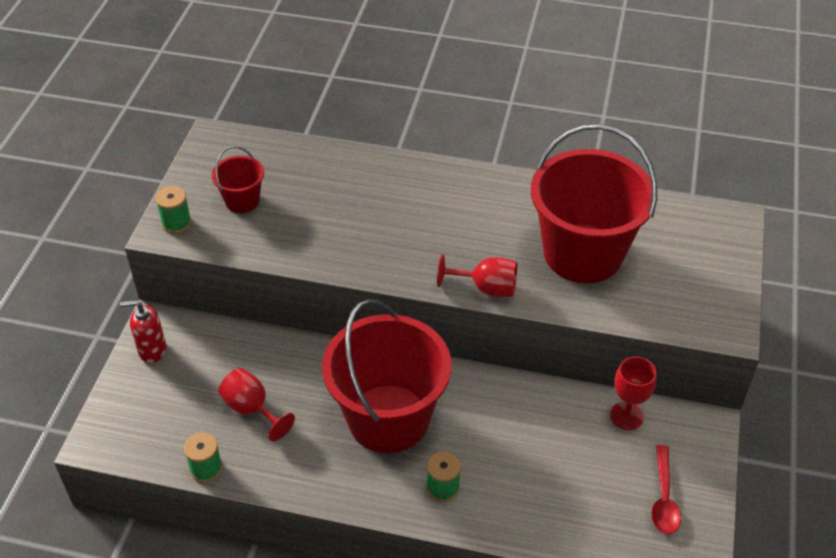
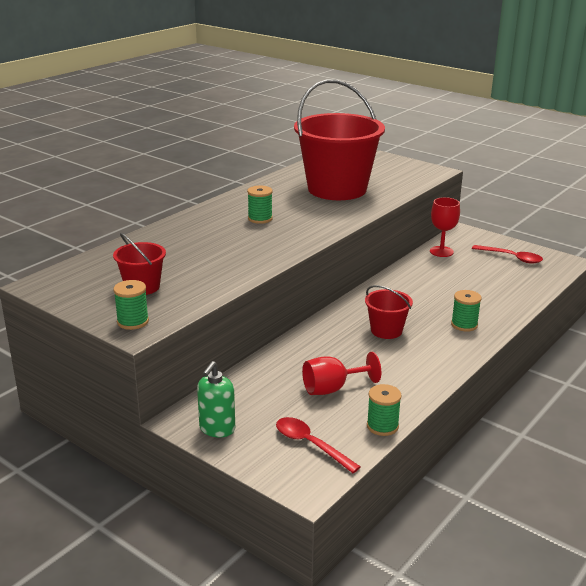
camera: 65 degrees left, 20 degrees down
(152, 350) = (217, 429): red soap dispenser -> green soap dispenser
(155, 423) = (310, 444): none -> red spoon
(388, 418) = (386, 330): red bucket -> red bucket, size x0.45
(447, 220) = (260, 219): none -> green spool
(486, 288) = (341, 221): red goblet -> none

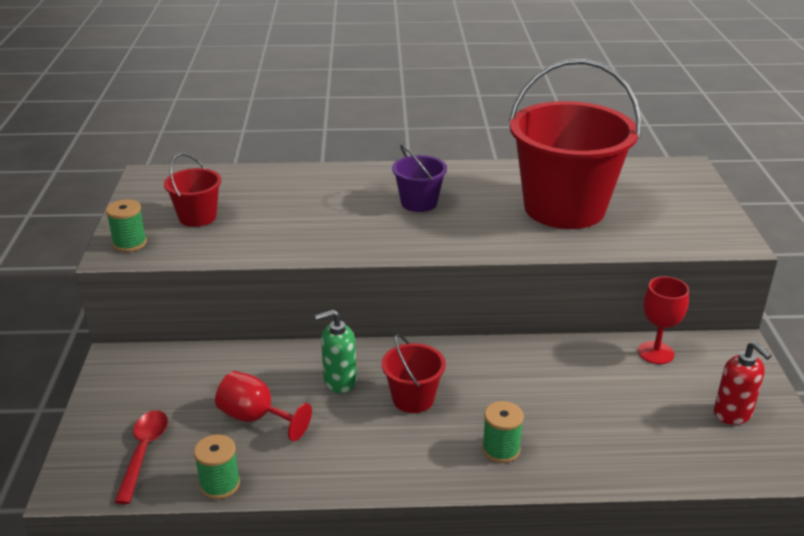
camera: 50 degrees right, 5 degrees up
(217, 429) = (120, 385): green soap dispenser -> green soap dispenser (339, 381)
(260, 219) = (419, 203): green spool -> purple bucket
(511, 258) = (733, 414): red spoon -> red soap dispenser

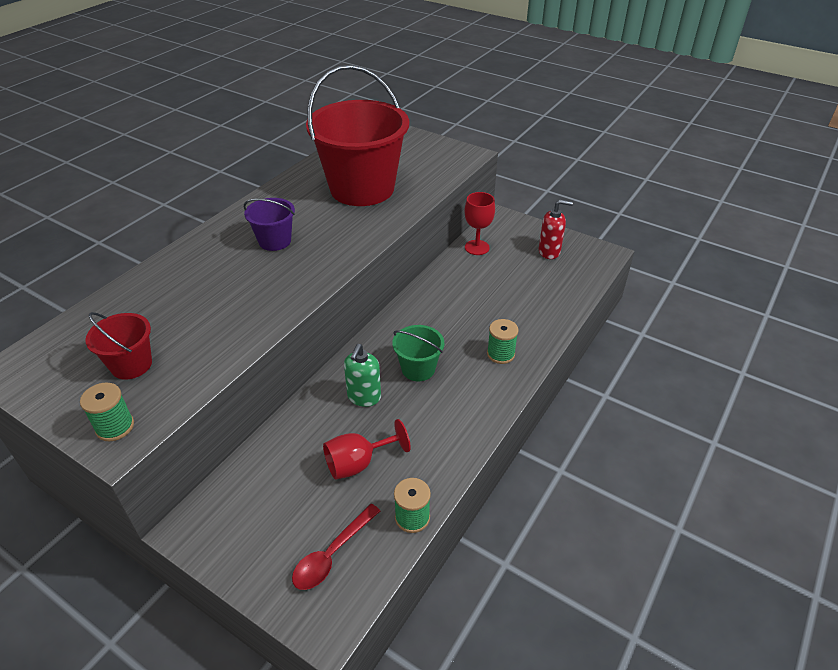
camera: 55 degrees left, 10 degrees up
(144, 452) = (332, 554): red spoon -> red spoon turned 90 degrees counterclockwise
(413, 399) = (418, 369): red bucket -> green bucket

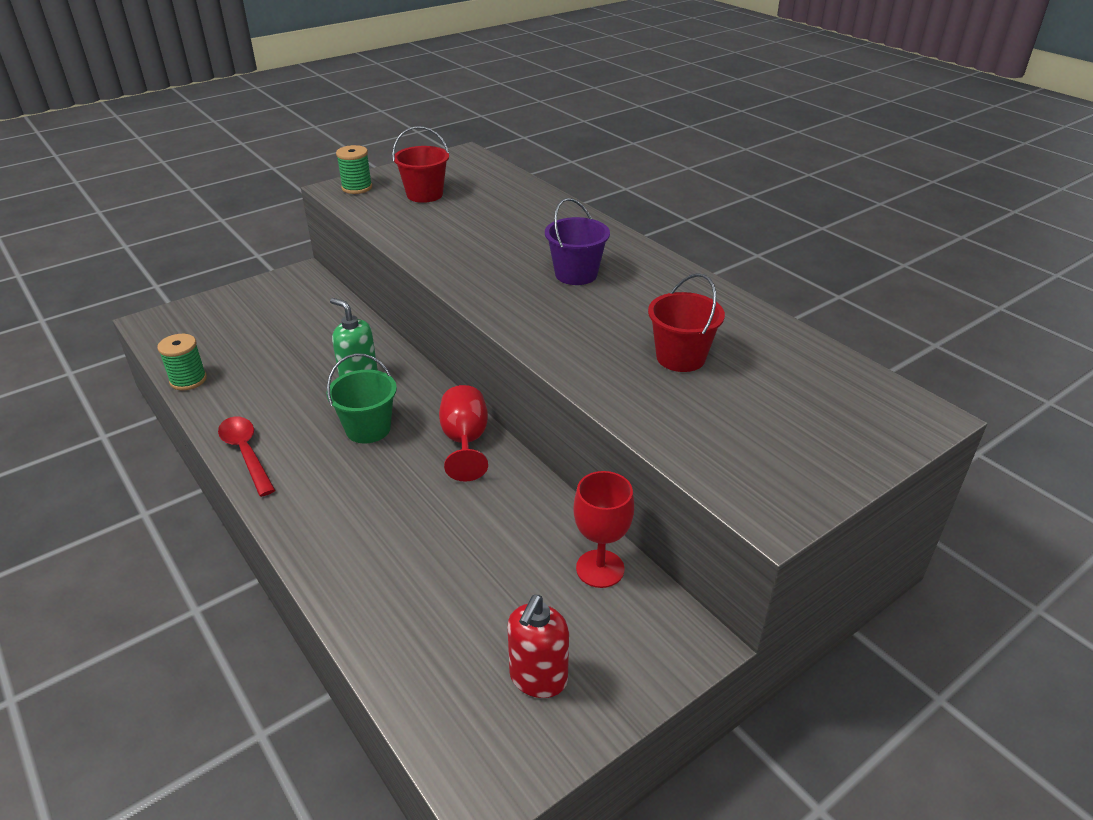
camera: 110 degrees right, 5 degrees down
(332, 554) = (204, 333): red spoon -> red spoon (246, 453)
(358, 463) = (278, 361): red goblet -> red goblet (465, 441)
(362, 188) = (680, 357): red bucket -> red bucket, size x0.45
(500, 354) = (333, 510): green spool -> none

